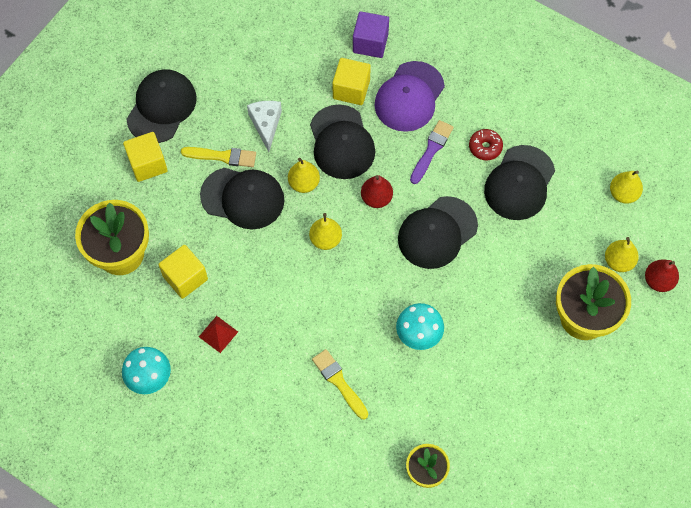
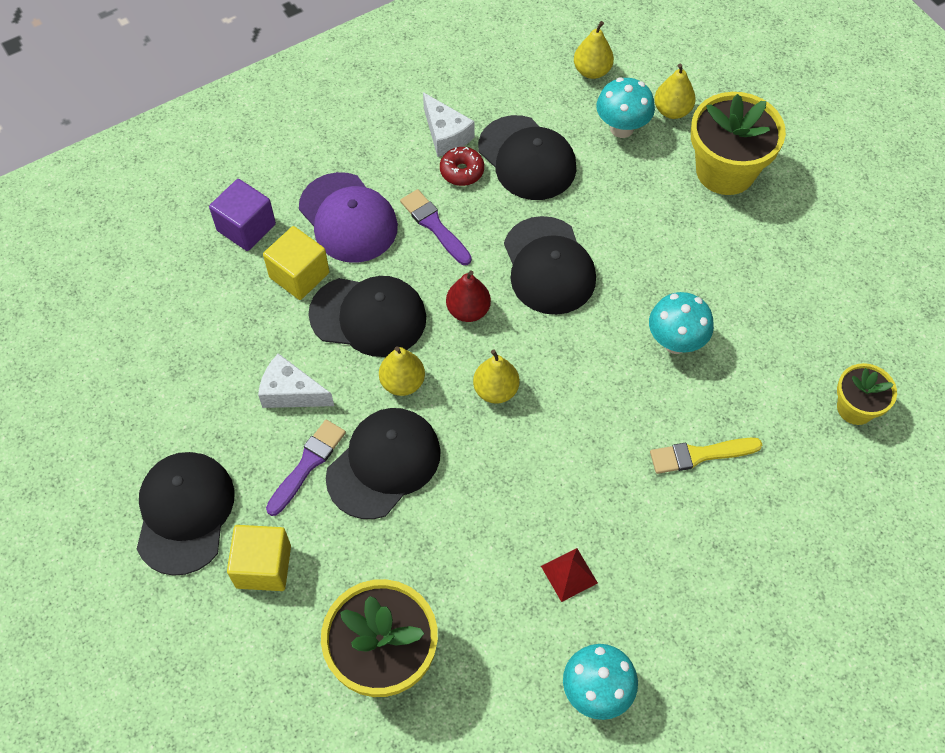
camera: 65 degrees left, 5 degrees down
(161, 107) = (184, 513): black cap -> black cap turned 45 degrees clockwise
(185, 278) = (465, 584): yellow cube -> none
(222, 156) = (307, 464): yellow brush -> purple brush
(510, 124) = (445, 135): none -> white cheese
(582, 234) = (621, 128): none -> turquoise mushroom
(658, 281) = (712, 86): red pear -> none

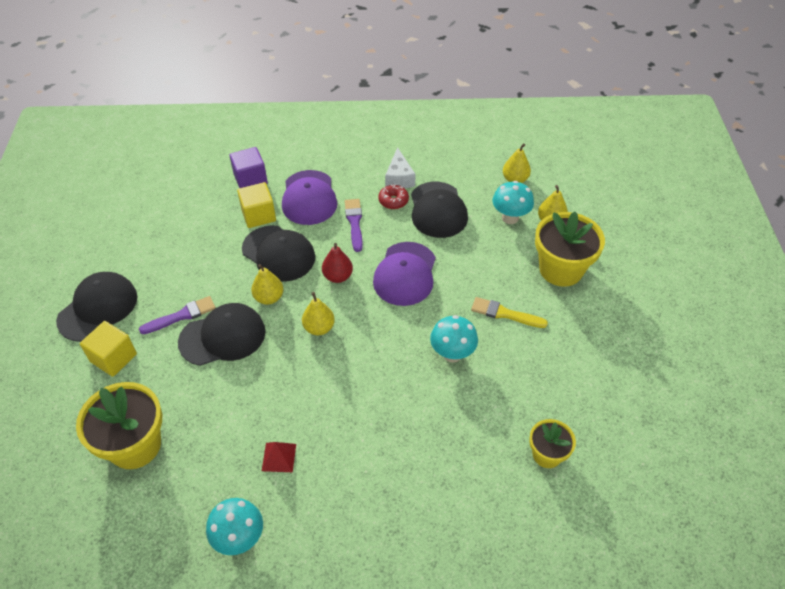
camera: 30 degrees right, 10 degrees down
(291, 392) = (204, 273): white cheese -> none
(548, 266) = (405, 274): black cap -> purple cap
(700, 455) = (417, 429): yellow brush -> yellow brush (504, 314)

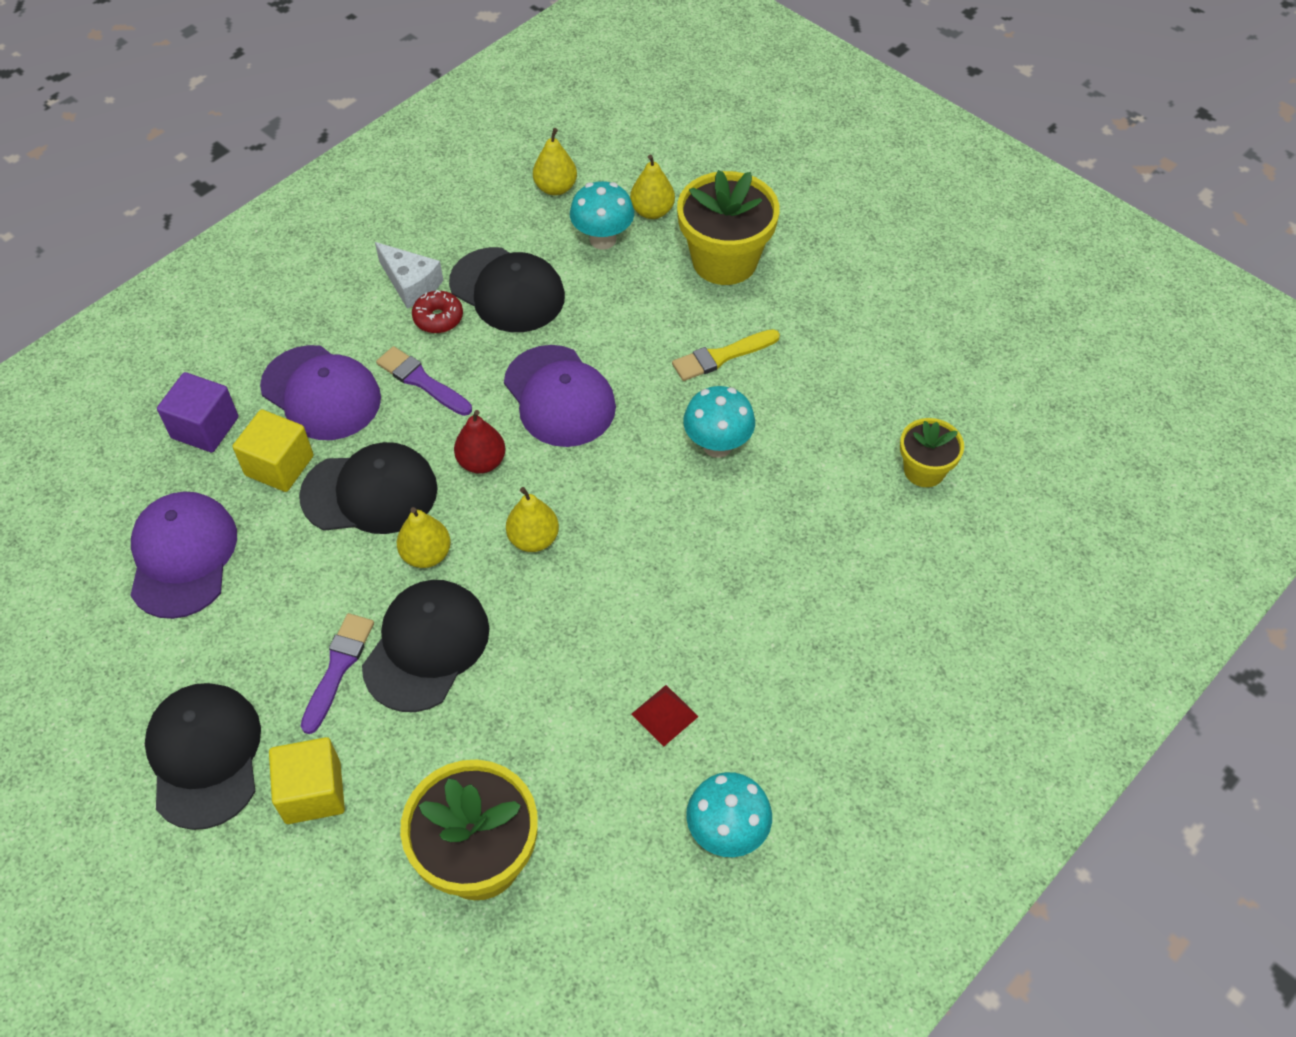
camera: 45 degrees left, 5 degrees up
(183, 224) = (182, 556): none -> purple cap

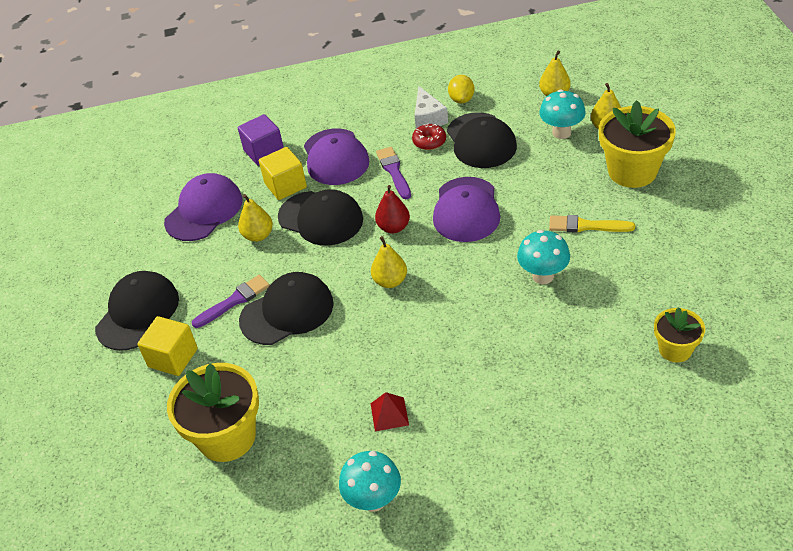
camera: 40 degrees right, 10 degrees down
(426, 554) = (325, 263): yellow pear -> yellow pear (258, 235)
(437, 239) = (461, 99): none -> yellow lemon

